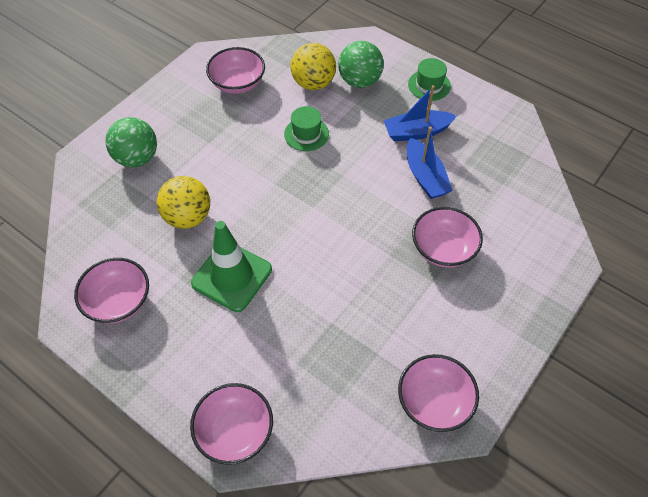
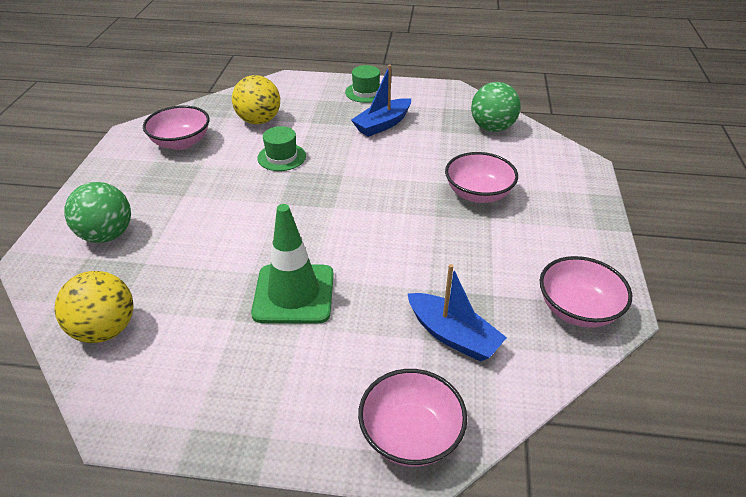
camera: 30 degrees left, 15 degrees down
(118, 301) = (174, 373): pink bowl -> none
(188, 217) = (205, 263): yellow ball -> yellow ball (105, 329)
(359, 81) = (302, 107): green ball -> green ball (492, 128)
(425, 177) = (417, 151): blue boat -> blue boat (453, 335)

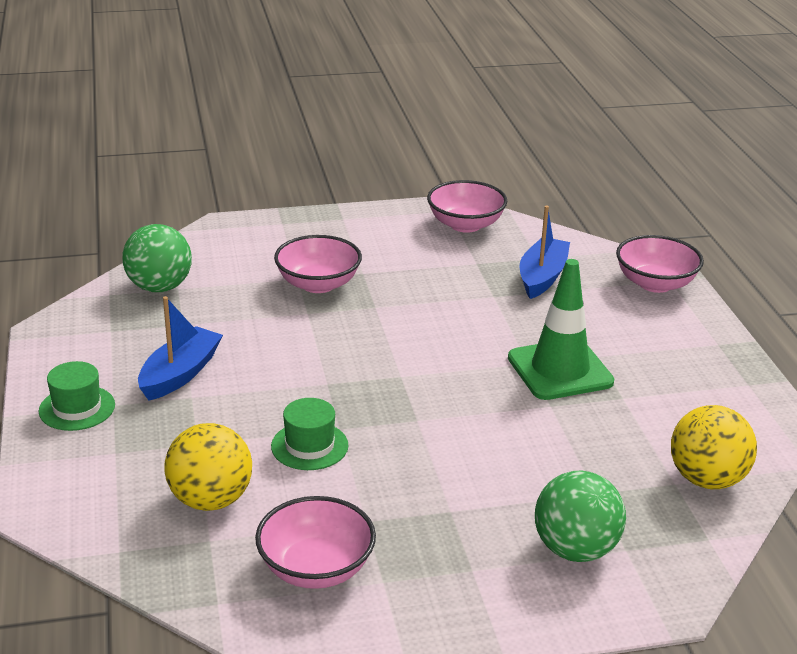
camera: 110 degrees left, 10 degrees down
(382, 124) = (180, 374): blue boat -> blue boat turned 90 degrees counterclockwise

